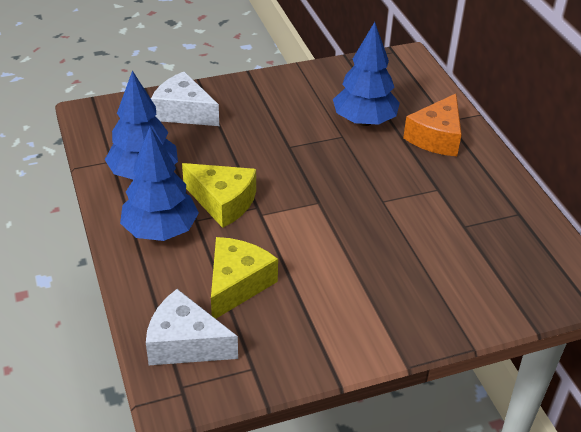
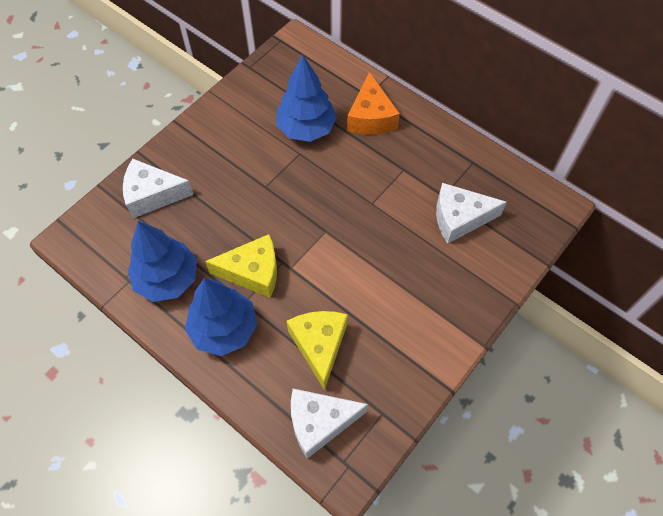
camera: 30 degrees left, 20 degrees up
(466, 251) = (459, 218): none -> white cheese

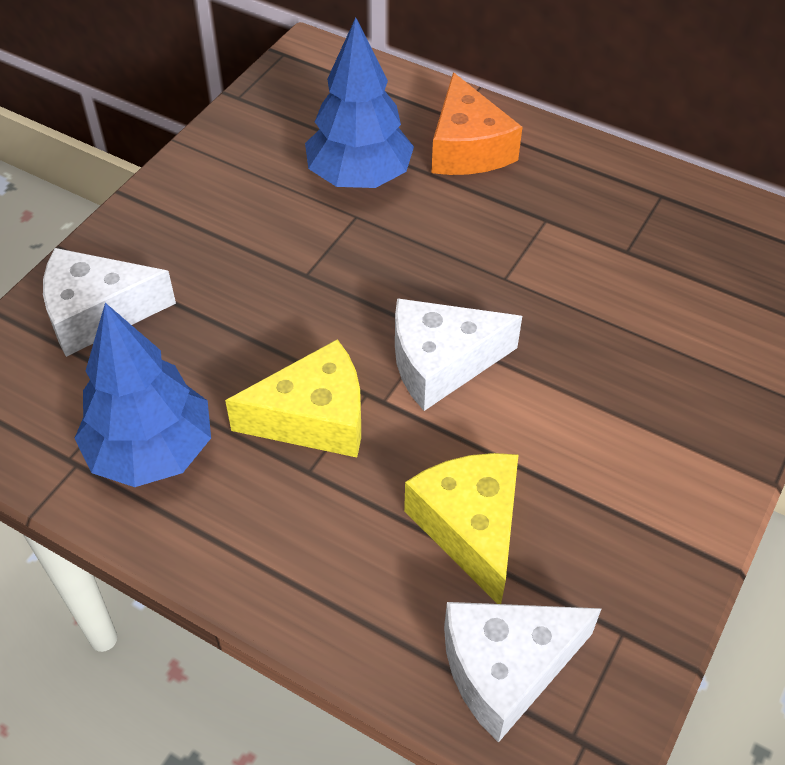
camera: 10 degrees left, 10 degrees down
(224, 329) = (280, 525): blue tree -> none
(459, 218) = (665, 282): white cheese -> white cheese (441, 363)

